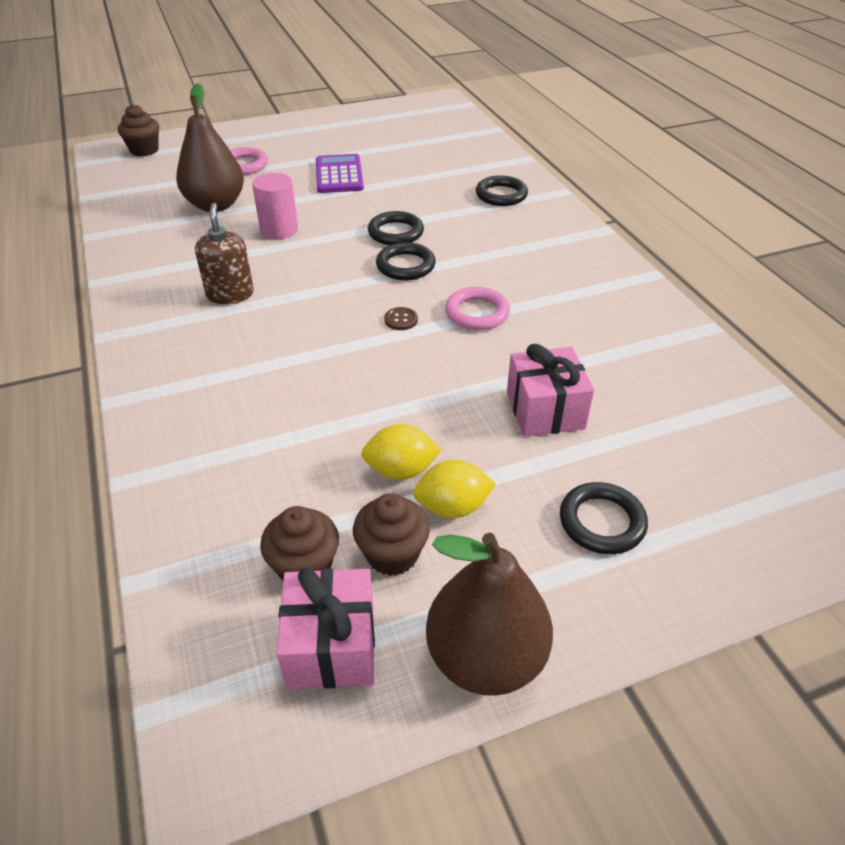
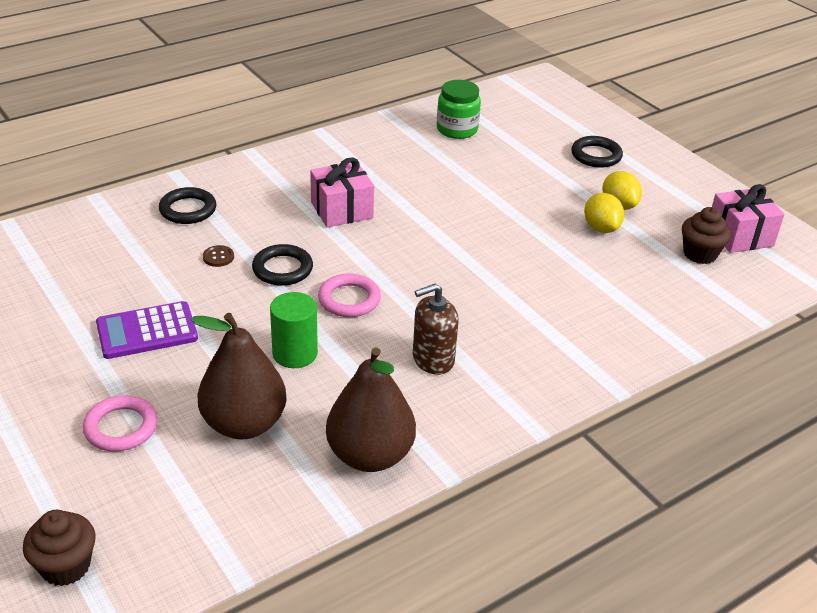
camera: 105 degrees left, 5 degrees down
(279, 230) = (295, 353): pink cylinder -> green cylinder
(392, 554) = (668, 223): brown cupcake -> none
(401, 320) = (432, 248): brown button -> brown button (218, 257)
(405, 266) = (344, 255): black ring -> none
(477, 313) = (407, 210): pink ring -> pink ring (349, 299)
(485, 657) = (708, 188): brown pear -> brown pear (370, 455)
(545, 410) = (510, 176): pink gift -> pink gift (341, 210)
(671, 383) = (457, 129): none -> green jar

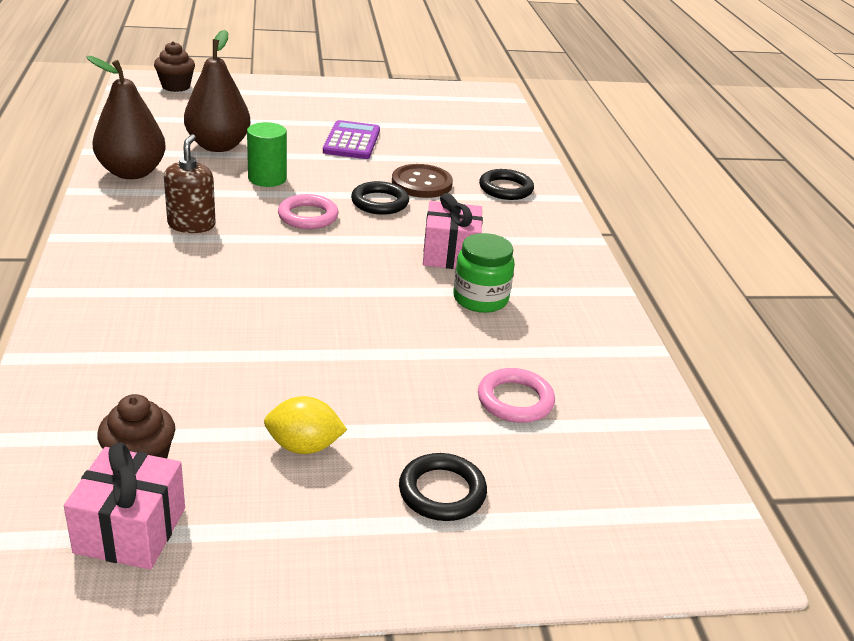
camera: 115 degrees right, 5 degrees down
(121, 427) = (263, 116): pink ring -> pink ring (515, 400)
(218, 257) = (421, 183): brown button -> brown button, size x2.13
(457, 129) = (584, 389): green jar -> green jar (480, 299)
(601, 228) = (272, 405): yellow lemon -> none

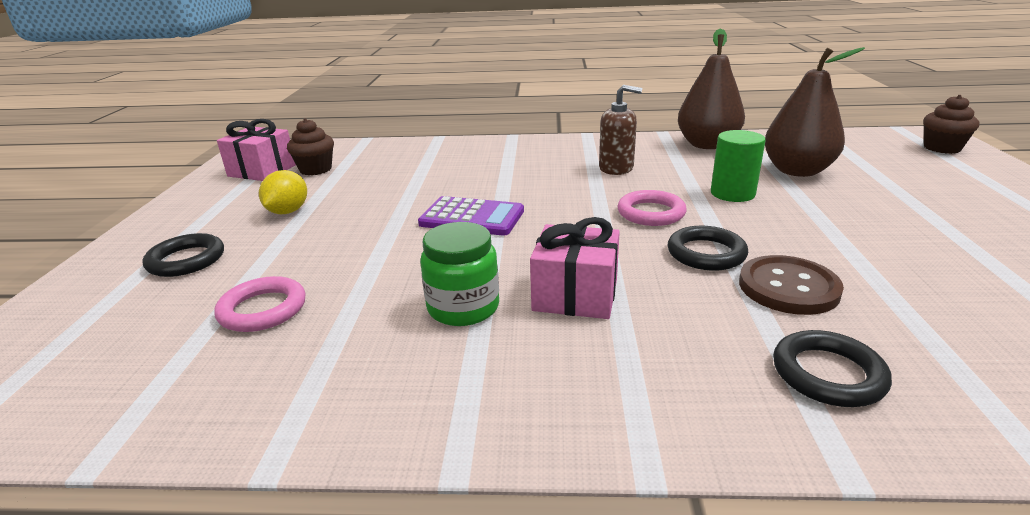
camera: 105 degrees right, 5 degrees down
(352, 141) = (894, 240): purple calculator -> purple calculator (472, 217)

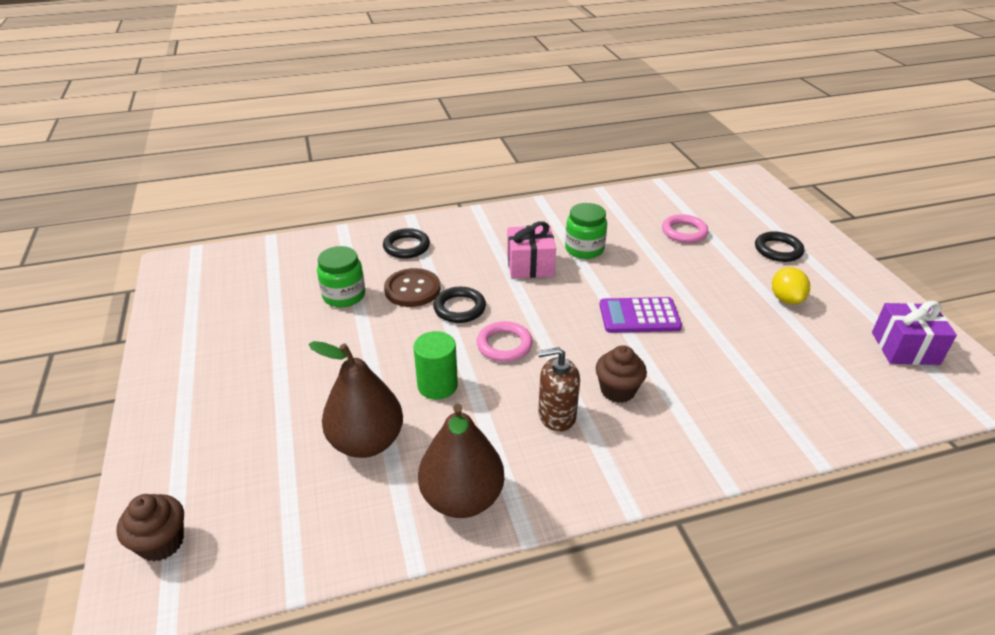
camera: 160 degrees right, 10 degrees up
(262, 171) = (905, 348): pink gift -> purple gift
(315, 169) = (857, 359): brown cupcake -> brown cupcake (617, 390)
(913, 295) = (344, 296): none -> green jar

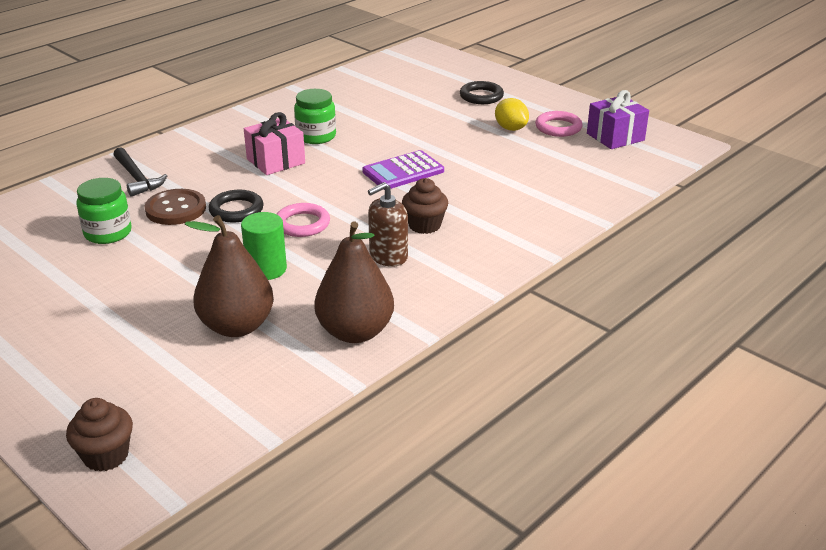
camera: 30 degrees left, 5 degrees down
(406, 247) = (137, 178): black ring -> black hammer
(684, 232) = (395, 102): pink ring -> pink ring (558, 127)

